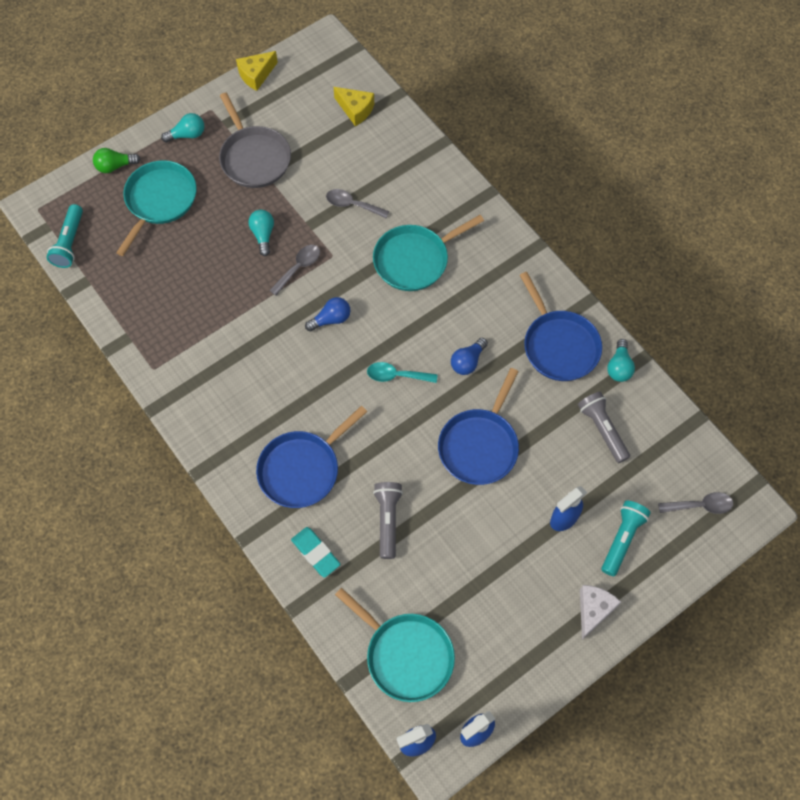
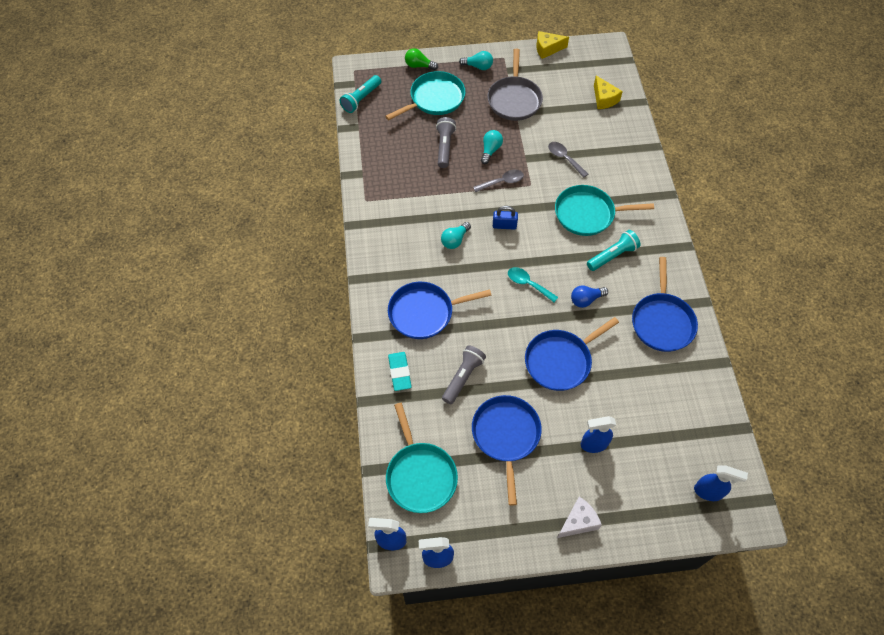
camera: 30 degrees right, 5 degrees down
(331, 319) = (504, 225): blue light bulb -> blue padlock
(470, 560) = (506, 435): none -> blue pan
(602, 430) = (661, 397): grey flashlight -> grey flashlight (444, 147)
(619, 367) = (700, 359): turquoise light bulb -> turquoise light bulb (455, 240)
(622, 539) = (631, 483): turquoise flashlight -> turquoise flashlight (612, 256)
(700, 506) = (708, 492): grey spoon -> blue spray bottle

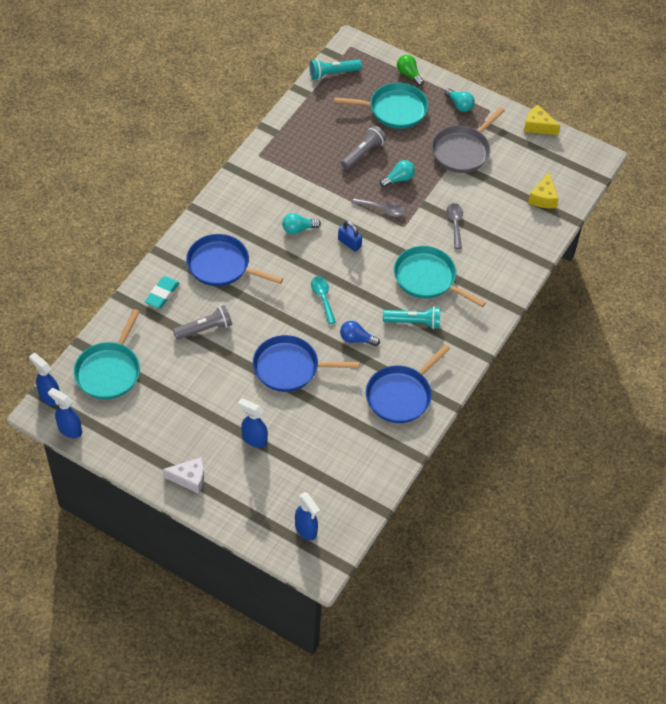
camera: 35 degrees right, 5 degrees down
(506, 435) = (196, 388): blue pan -> none

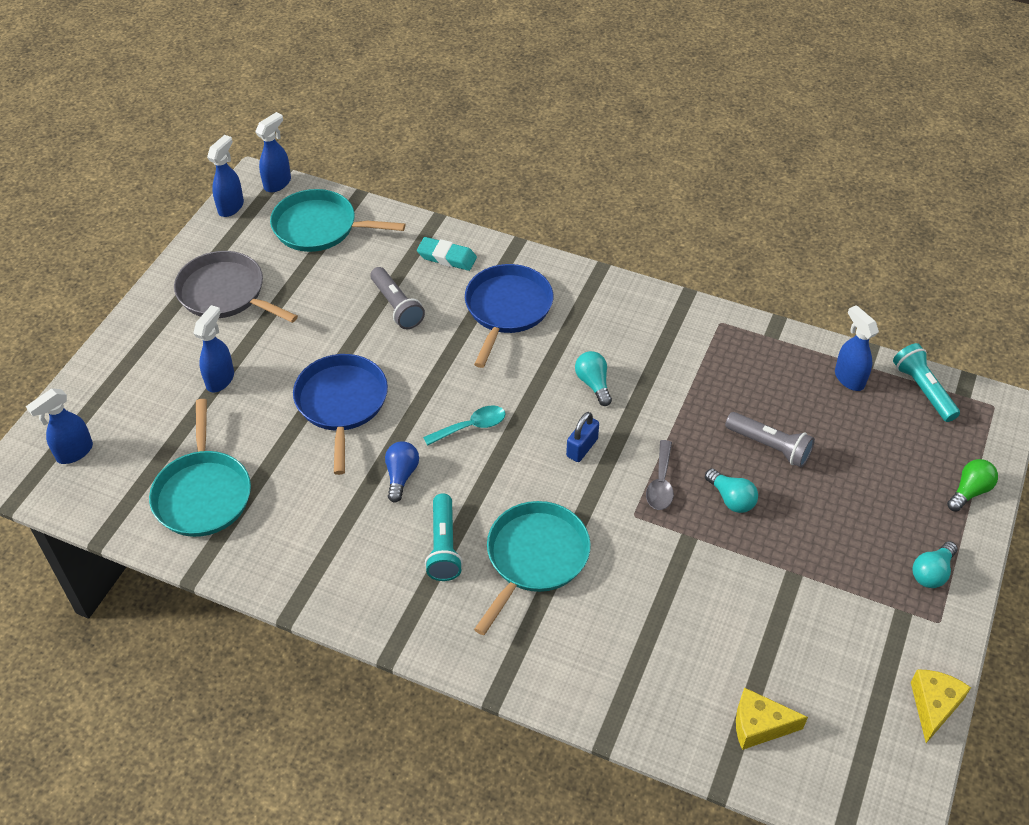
camera: 85 degrees right, 5 degrees down
(189, 478) = (159, 323): white cheese -> none
(317, 104) = (848, 378): none -> blue spray bottle
(394, 109) = (880, 479): turquoise pan -> turquoise pan (203, 494)
(401, 395) = (303, 542): blue pan -> none
(455, 224) = (658, 587): grey spoon -> none
(462, 151) = (826, 585): grey pan -> grey pan (225, 293)

